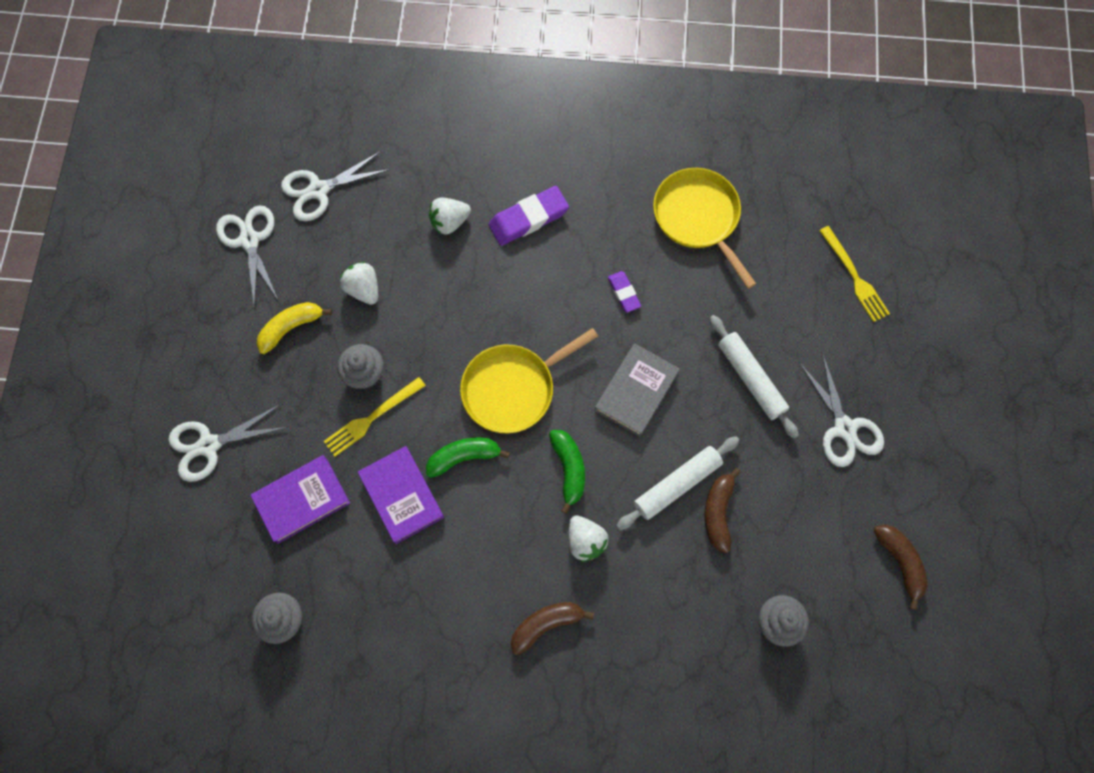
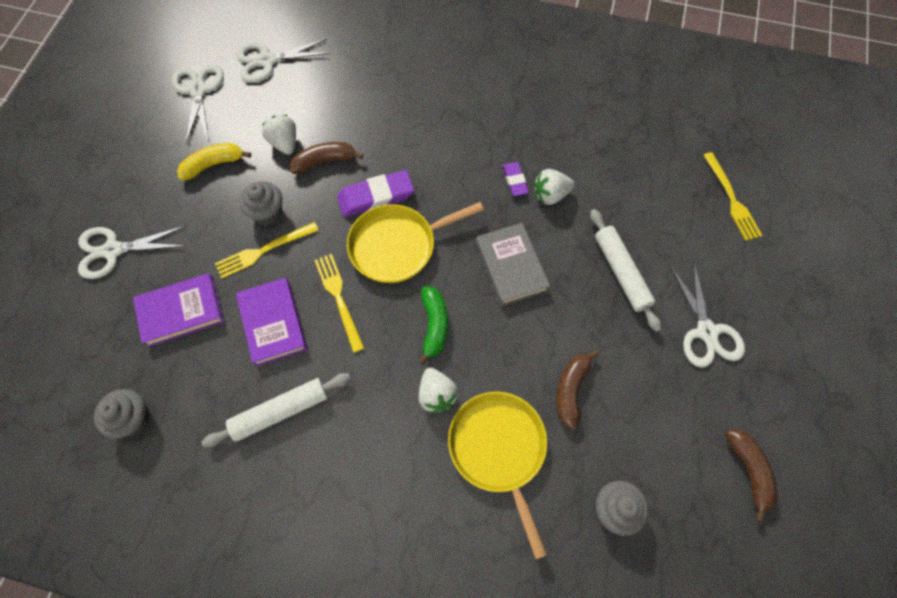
camera: 10 degrees right, 5 degrees down
(449, 222) = (372, 101): white strawberry -> white strawberry (550, 195)
(464, 457) = (339, 298): green banana -> yellow fork
(528, 218) = (442, 108): purple eraser -> purple eraser (376, 197)
(546, 624) = (382, 469): brown banana -> brown banana (324, 161)
(636, 391) = (511, 266): grey book -> grey book turned 60 degrees counterclockwise
(677, 484) = (535, 357): white rolling pin -> white rolling pin (280, 411)
(698, 218) = (593, 129): yellow pan -> yellow pan (499, 449)

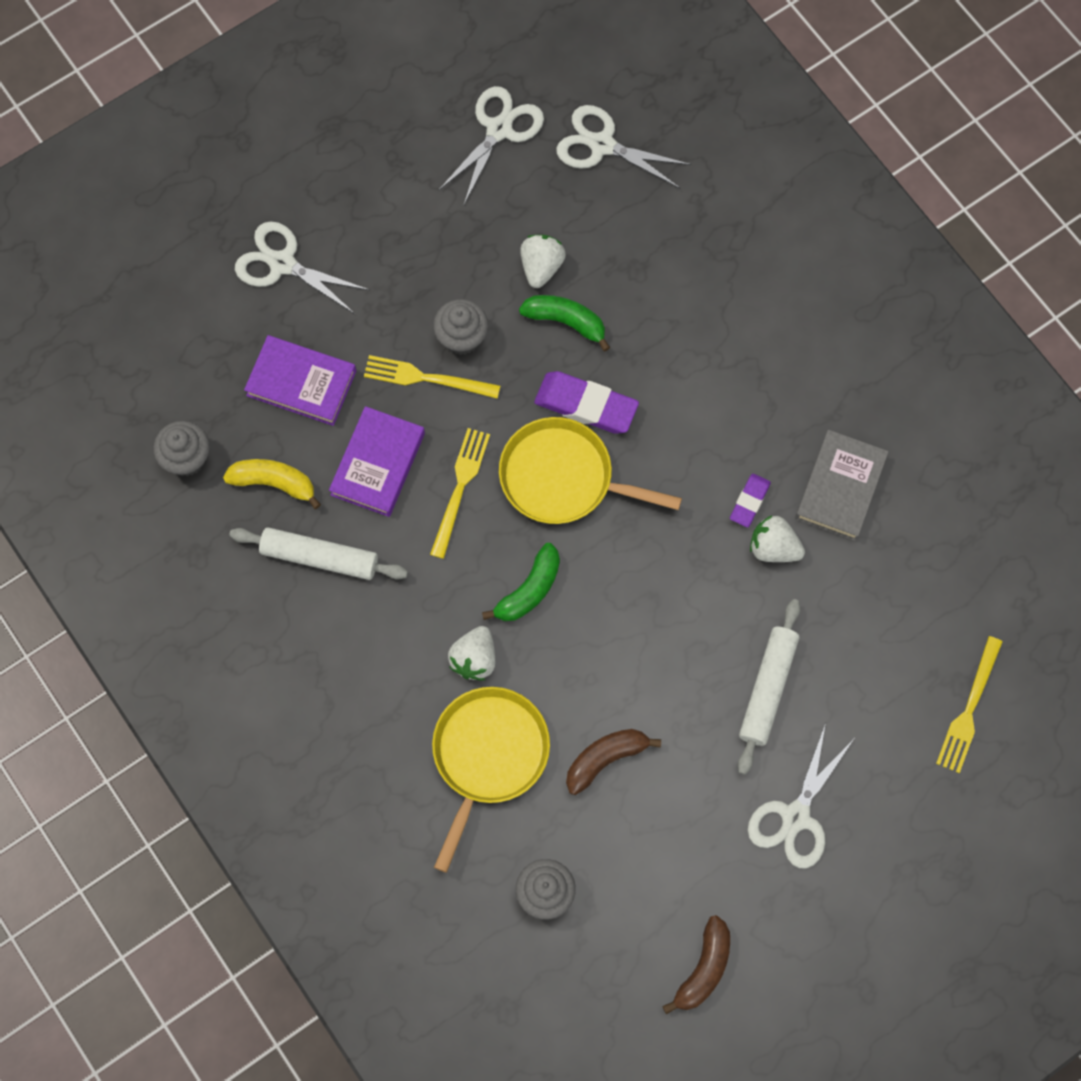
camera: 40 degrees right, 5 degrees up
(213, 164) = (449, 237): yellow banana -> yellow banana (274, 483)
(324, 161) = (566, 322): brown banana -> green banana
(511, 266) = (659, 591): grey book -> grey book (840, 487)

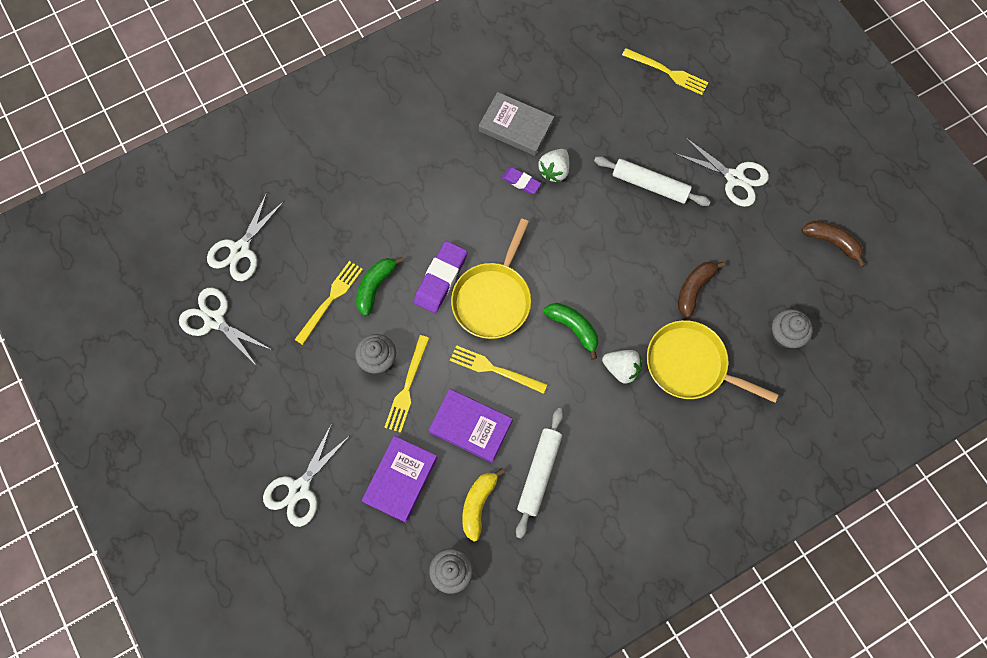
camera: 85 degrees left, 0 degrees up
(541, 267) = (330, 300): white strawberry -> yellow fork
(605, 759) = (694, 289): brown banana -> brown banana turned 60 degrees clockwise

